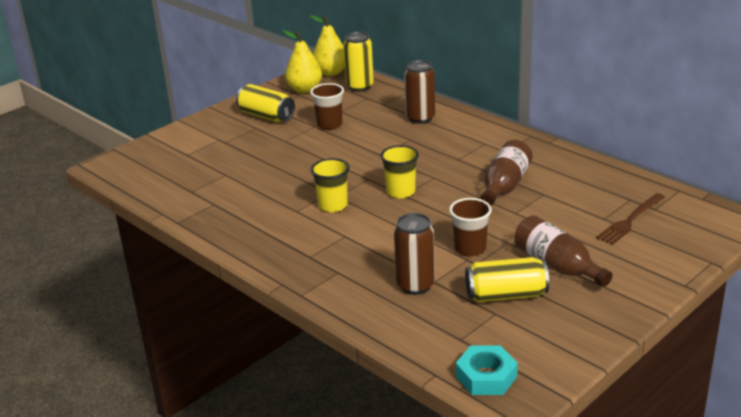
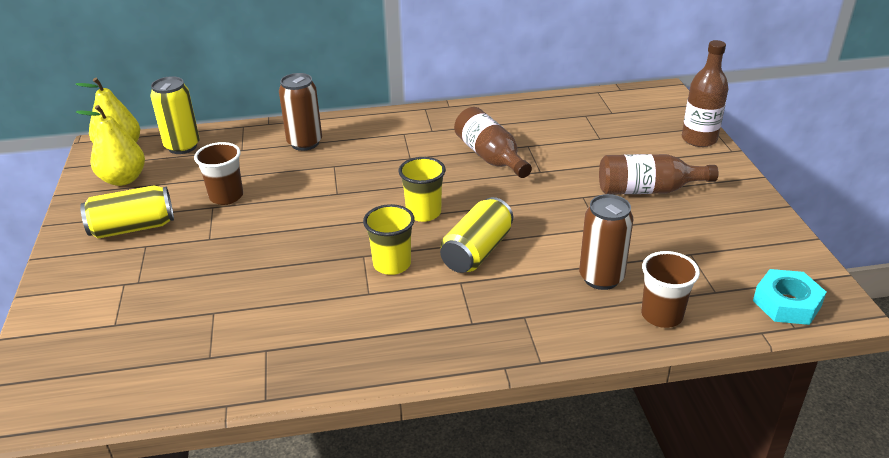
camera: 55 degrees left, 5 degrees up
(470, 248) = (572, 220): brown cup -> brown cup (661, 315)
(506, 295) = (668, 235): yellow can -> yellow can (477, 251)
(630, 220) = (617, 129): brown fork -> none
(677, 263) = (699, 139): none -> brown bottle

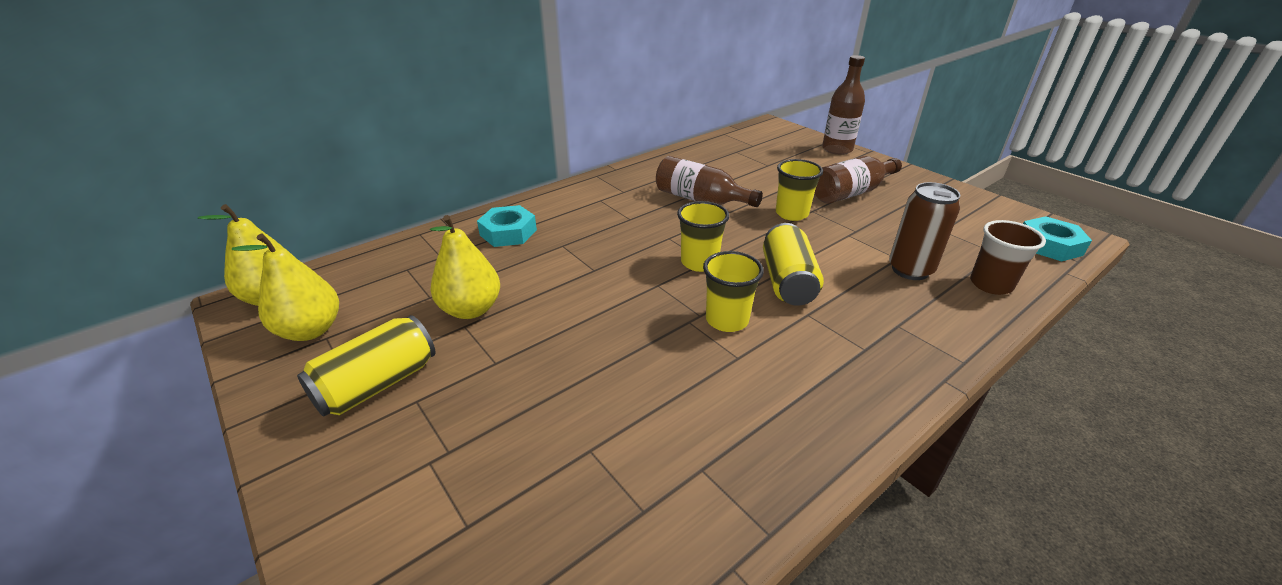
camera: 30 degrees left, 0 degrees up
(182, 146) = (362, 272): yellow can -> none
(226, 196) = (471, 309): brown cup -> yellow pear
(305, 143) = (508, 232): brown can -> turquoise nut
(558, 194) = (791, 214): none -> yellow cup

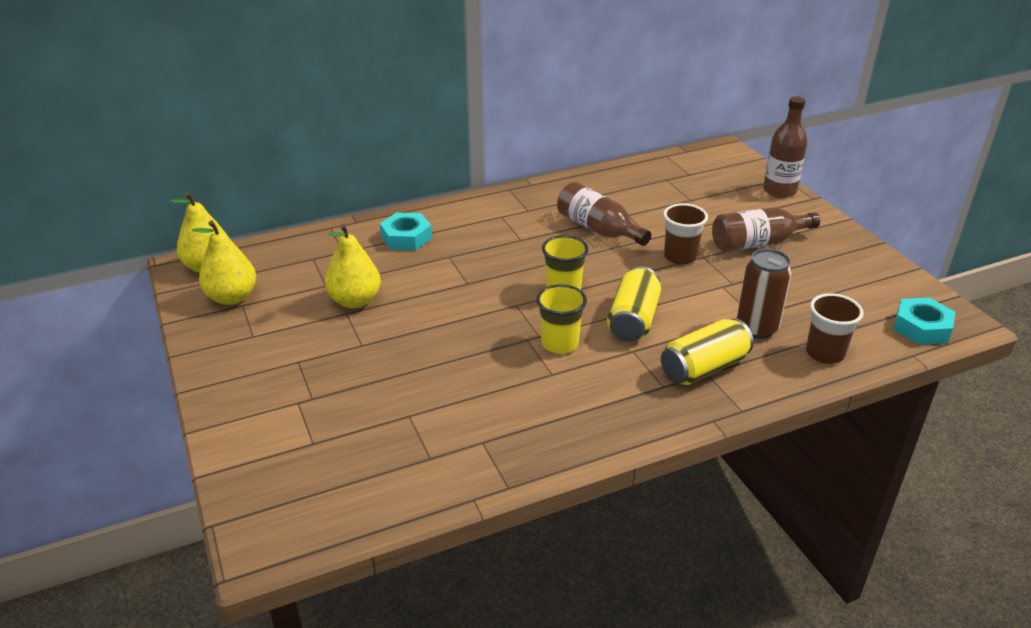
camera: 15 degrees right, 0 degrees up
(378, 384) = (273, 345): yellow can -> yellow can (704, 368)
(791, 214) = (680, 256): yellow cup -> brown cup

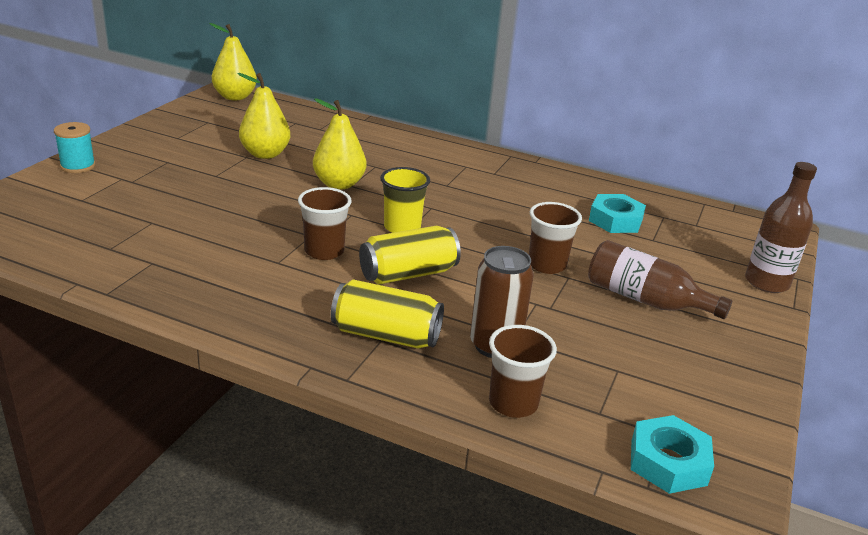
camera: 45 degrees right, 5 degrees down
(232, 297) = (211, 116): yellow pear -> yellow pear (339, 184)
(235, 421) = (78, 166): none -> turquoise spool
(406, 237) = (374, 142): turquoise nut -> turquoise nut (615, 220)
(559, 343) = (324, 251): yellow cup -> brown cup
(598, 229) = (520, 212): brown bottle -> none

